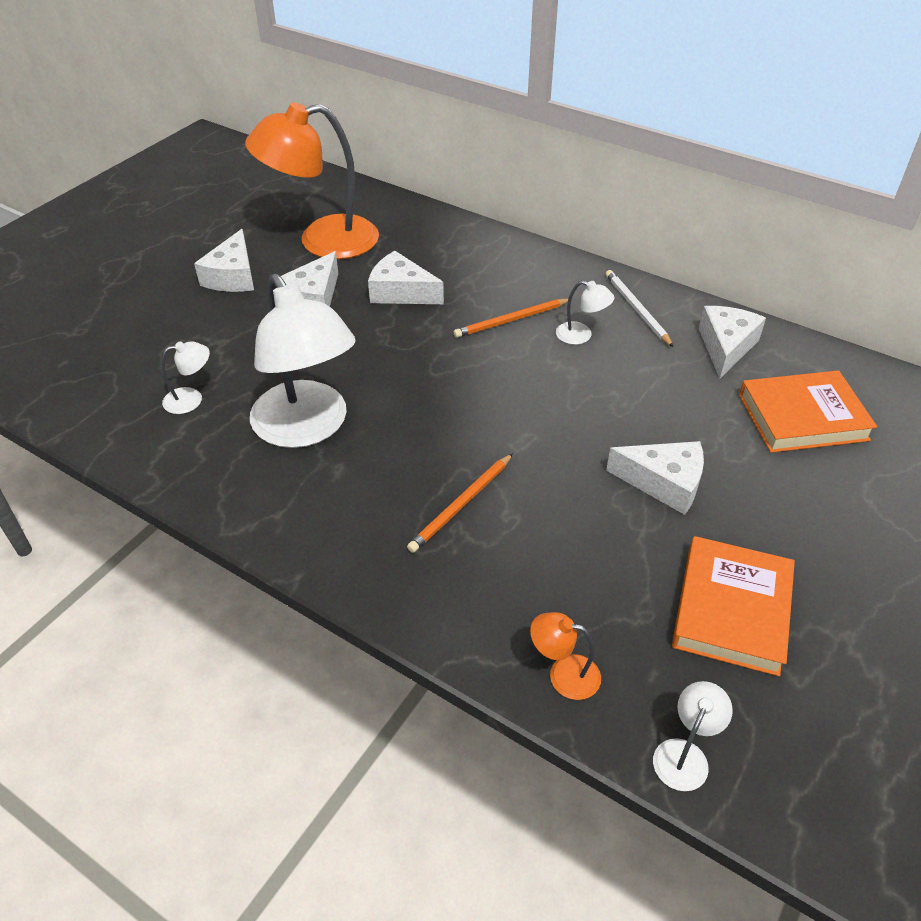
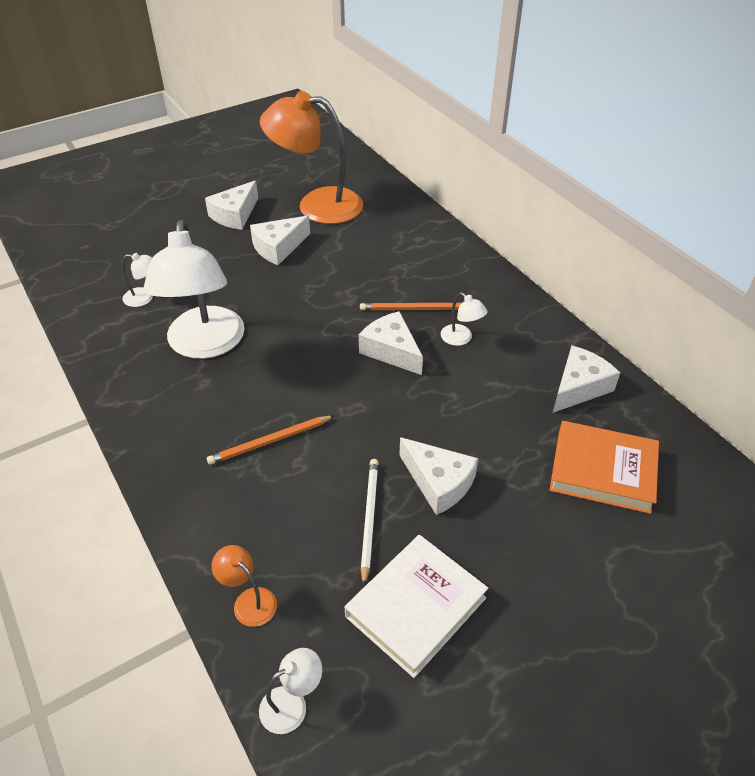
camera: 25 degrees right, 0 degrees up
(401, 292) = (345, 261): white cheese -> white cheese (391, 351)
(636, 309) = (524, 331): white pencil -> white pencil (369, 518)
(732, 609) = (416, 607): orange book -> white book

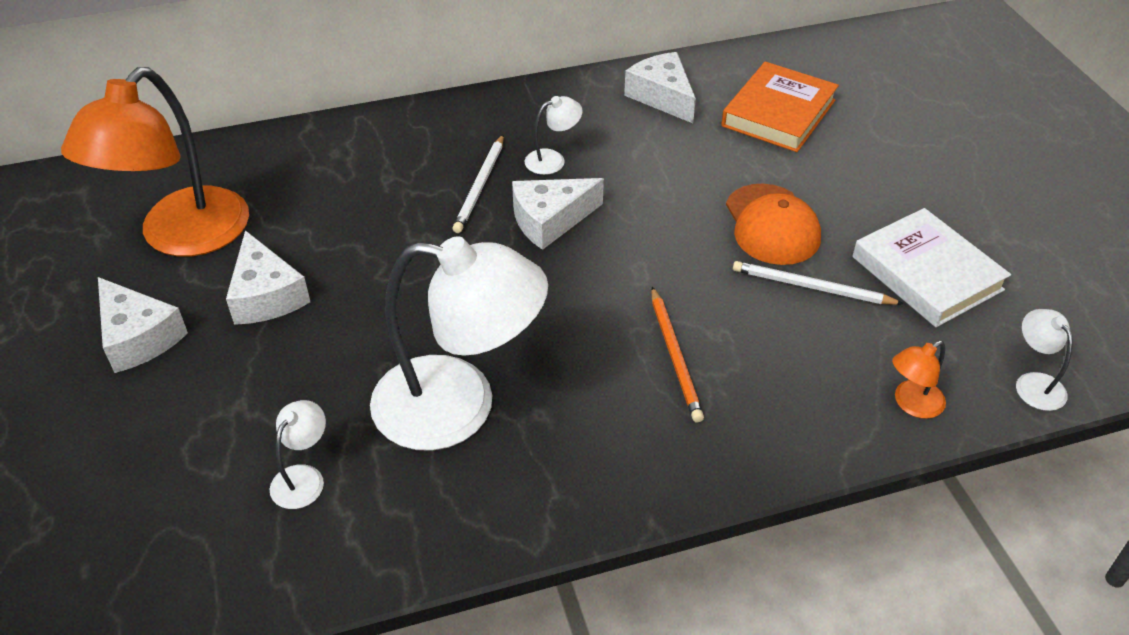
camera: 75 degrees left, 0 degrees up
(414, 309) = (480, 186): orange pencil -> white pencil
(438, 483) = (772, 225): white cheese -> orange cap

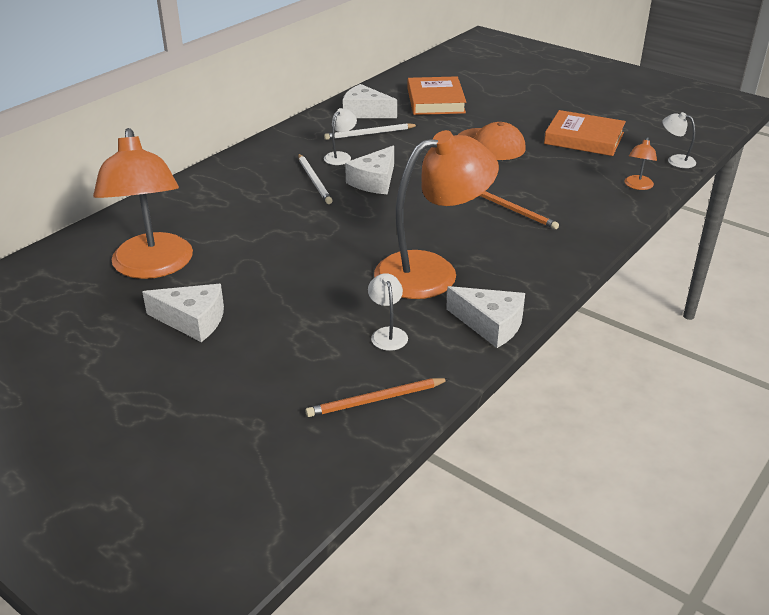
camera: 35 degrees left, 10 degrees down
(184, 571) = (375, 400): none -> orange pencil
(266, 295) = (250, 271): white cheese -> white cheese (490, 324)
(459, 406) = (431, 271): white lamp -> orange lamp
(811, 287) = (540, 161): white pencil -> white pencil (369, 134)
(927, 273) = (584, 138): white book -> orange book

